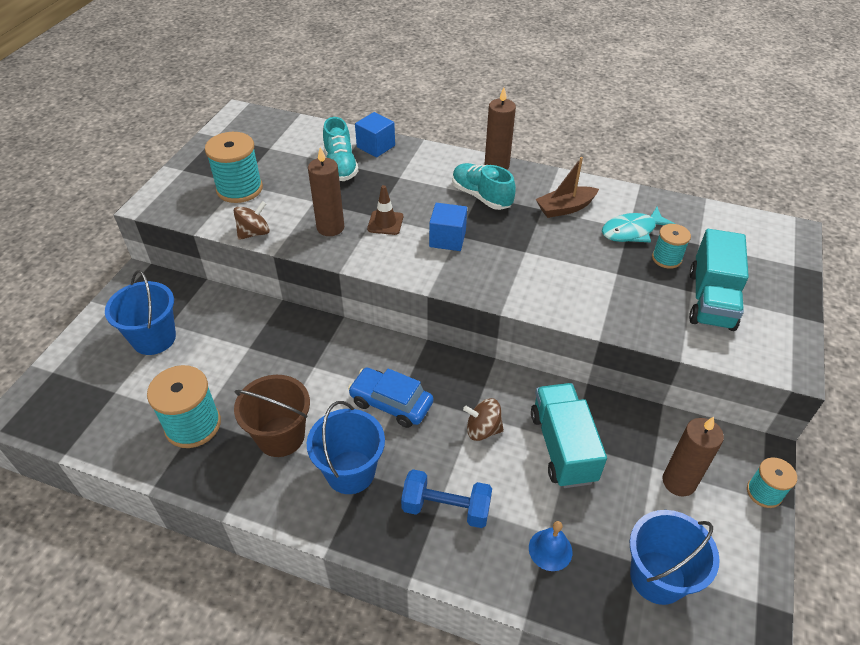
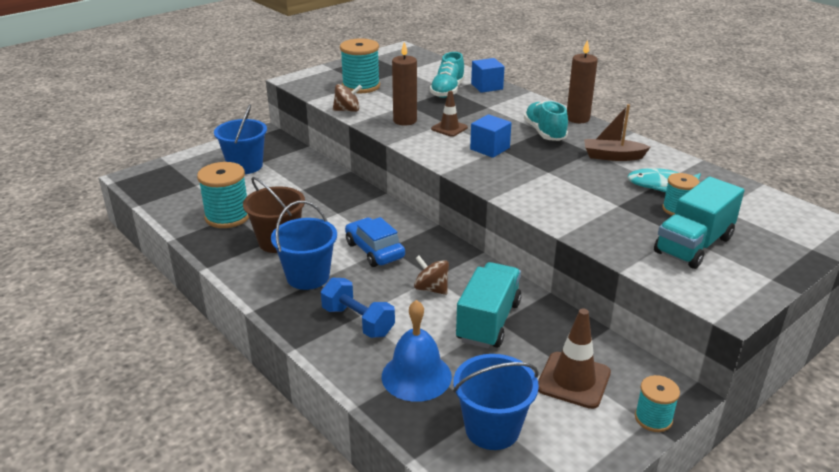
camera: 30 degrees right, 15 degrees down
(550, 549) = (416, 376): blue bell -> blue bell, size x1.70
(679, 482) = (573, 380): brown candle -> brown traffic cone

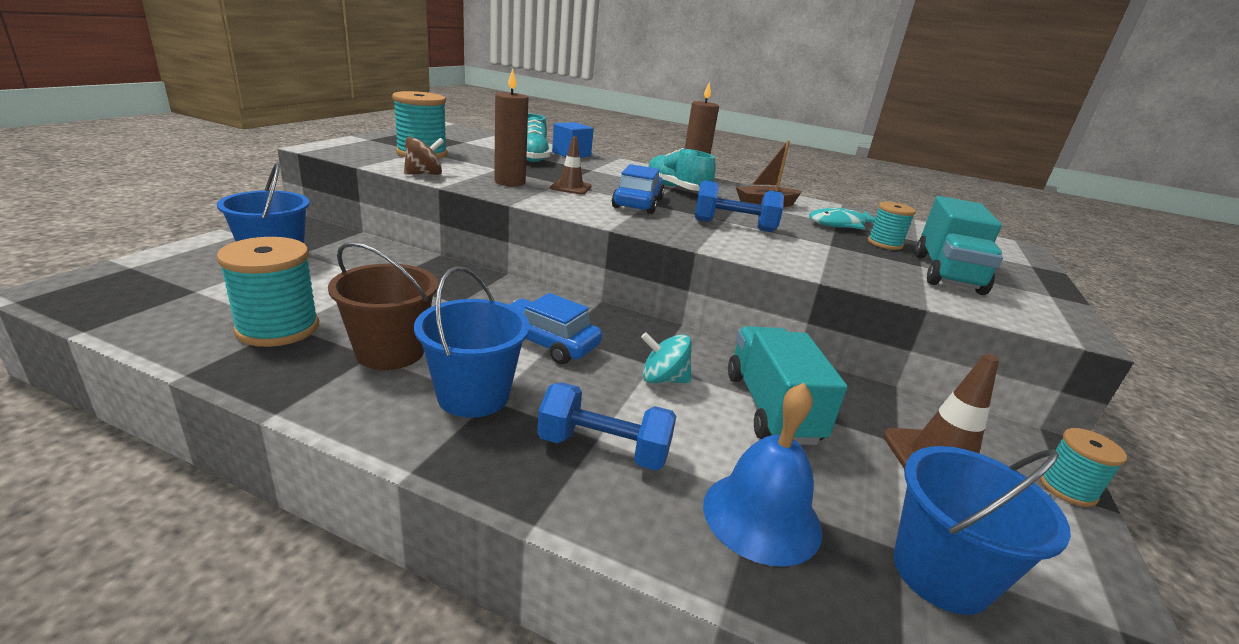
camera: 30 degrees left, 5 degrees down
(431, 289) = (663, 379): brown spinning top -> turquoise spinning top
(489, 148) = (637, 203): blue cube -> blue car
(550, 178) = (734, 226): none -> blue dumbbell

